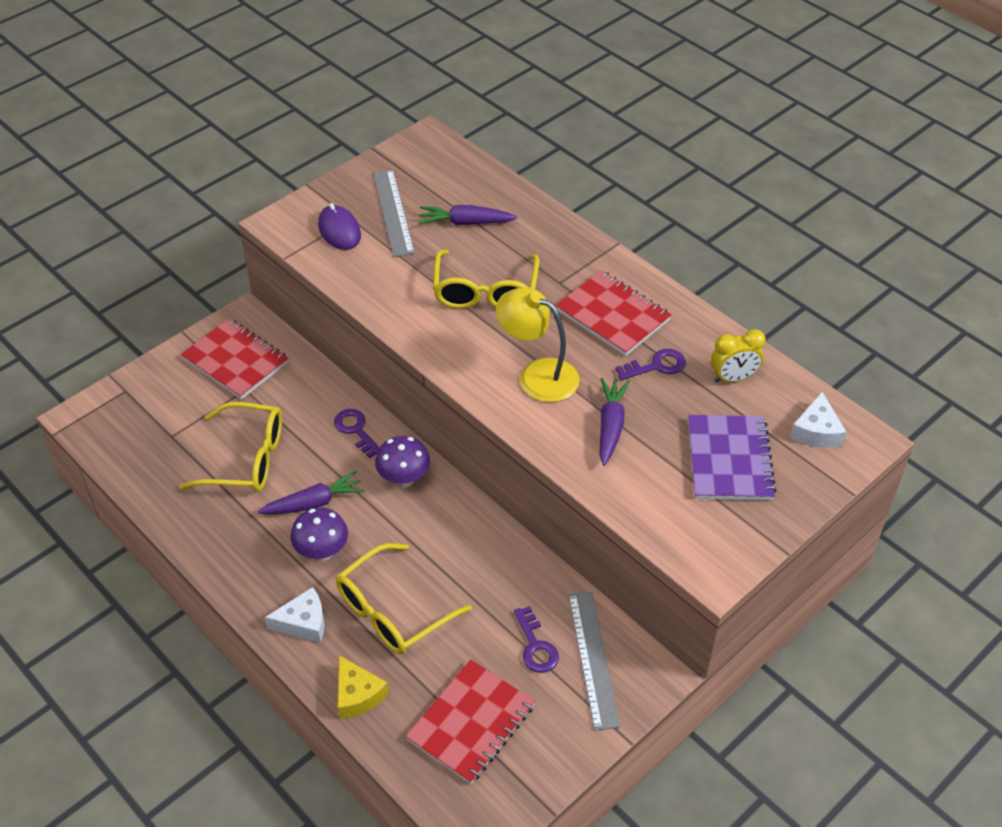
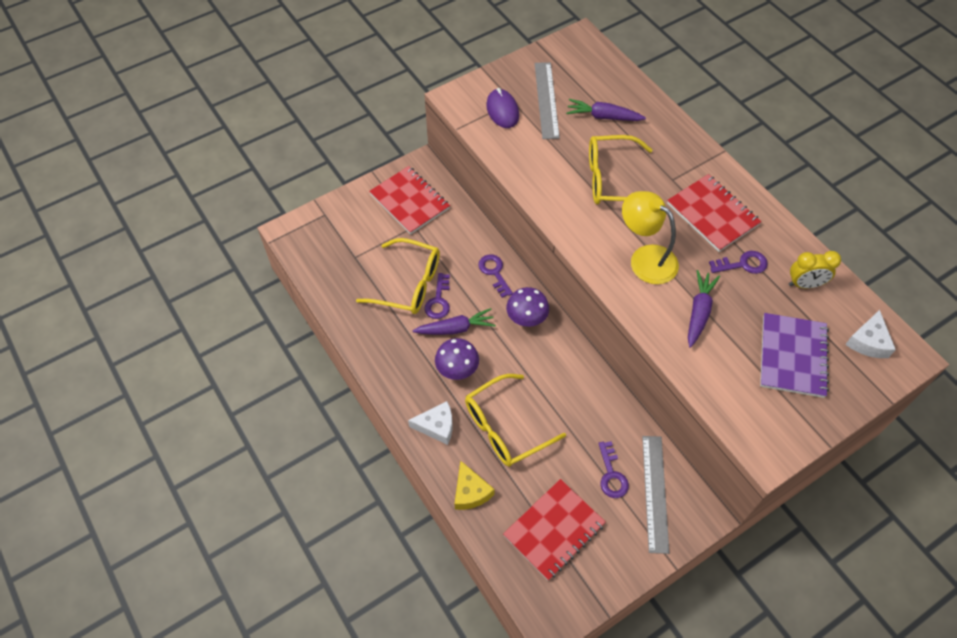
camera: 10 degrees right, 10 degrees up
(287, 472) = (438, 300): none -> purple key
(485, 292) = (612, 180): yellow glasses -> yellow glasses turned 75 degrees clockwise

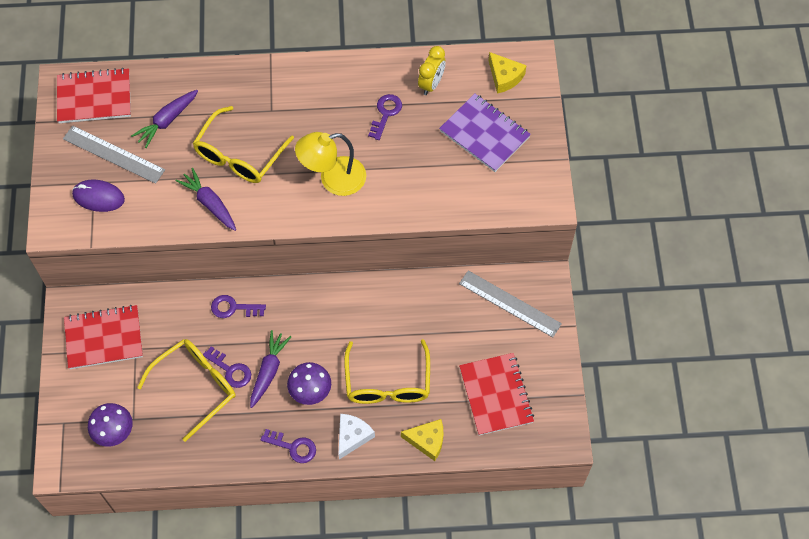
camera: 60 degrees left, 5 degrees up
(526, 319) = (298, 308): purple mushroom -> purple mushroom (114, 432)
(611, 474) = (476, 326): purple key -> purple key (293, 447)
(699, 311) = (406, 172): purple carrot -> purple carrot (209, 203)
(712, 214) = (325, 104): red notebook -> red notebook (94, 97)
(868, 342) = (504, 77): white cheese -> yellow cheese

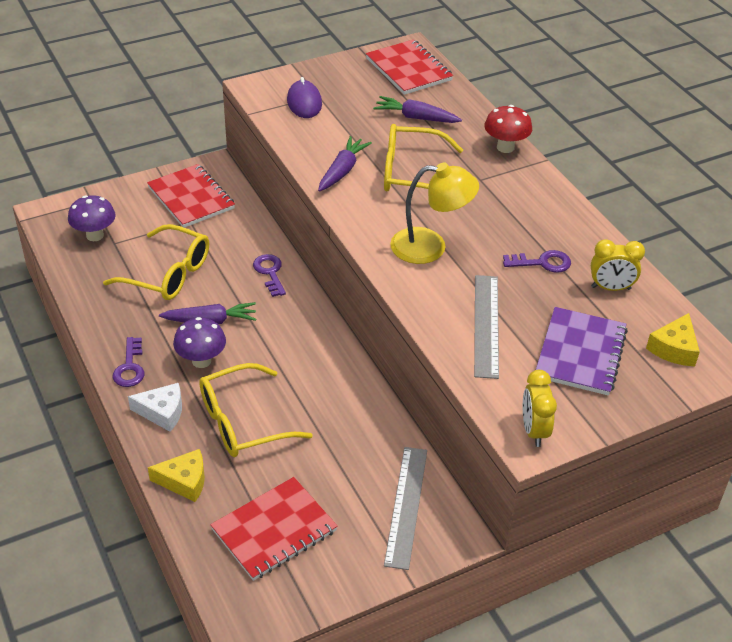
camera: 65 degrees right, 20 degrees down
(114, 154) = (356, 97): grey ruler -> grey ruler (486, 325)
(230, 370) = (198, 292): purple key -> none
(241, 75) = (505, 147): none -> red mushroom
(333, 179) = (430, 247): yellow lamp -> yellow lamp turned 135 degrees clockwise
(427, 441) = (184, 481): yellow cheese -> yellow cheese turned 75 degrees counterclockwise
(540, 195) = (534, 431): none -> yellow clock

